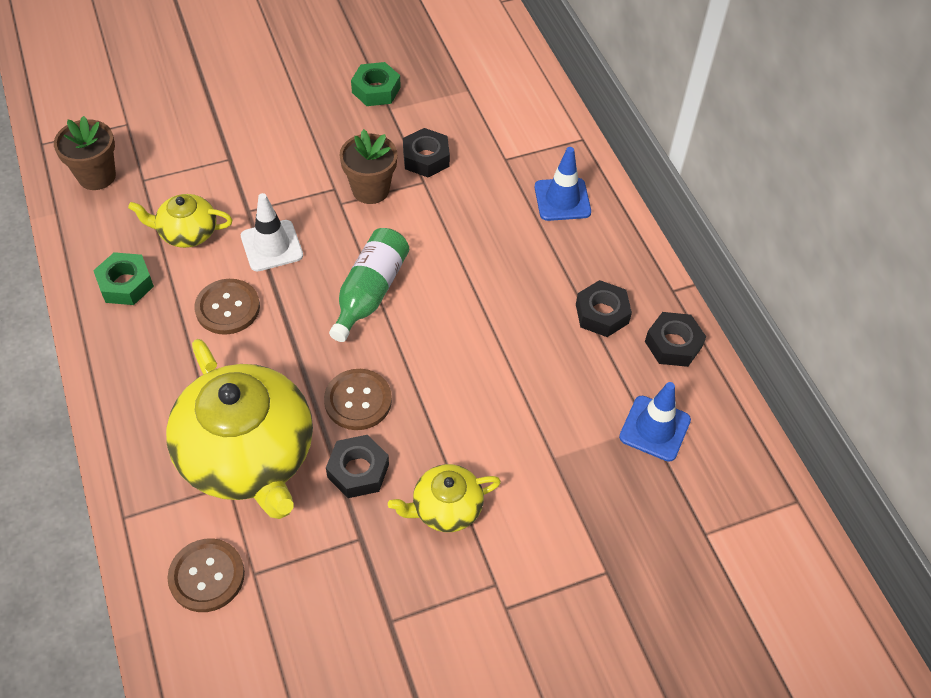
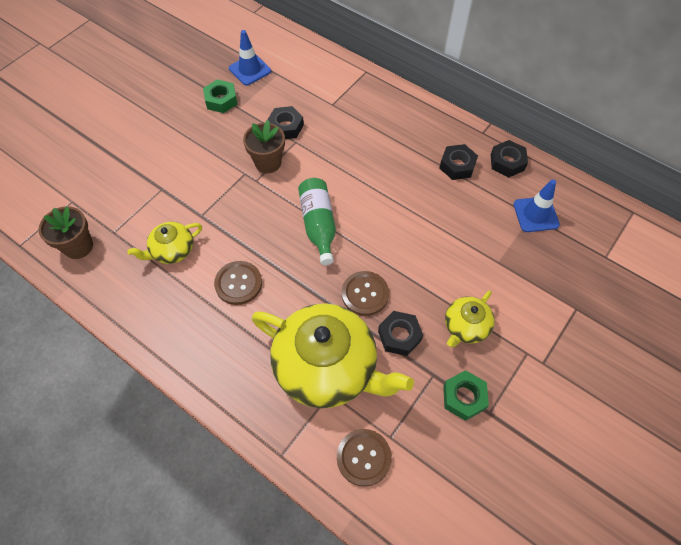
camera: 30 degrees left, 5 degrees up
(126, 284) = (158, 306): green nut -> green nut (464, 397)
(272, 246) = (234, 229): white traffic cone -> none
(562, 199) = (383, 112): blue traffic cone -> blue traffic cone (250, 70)

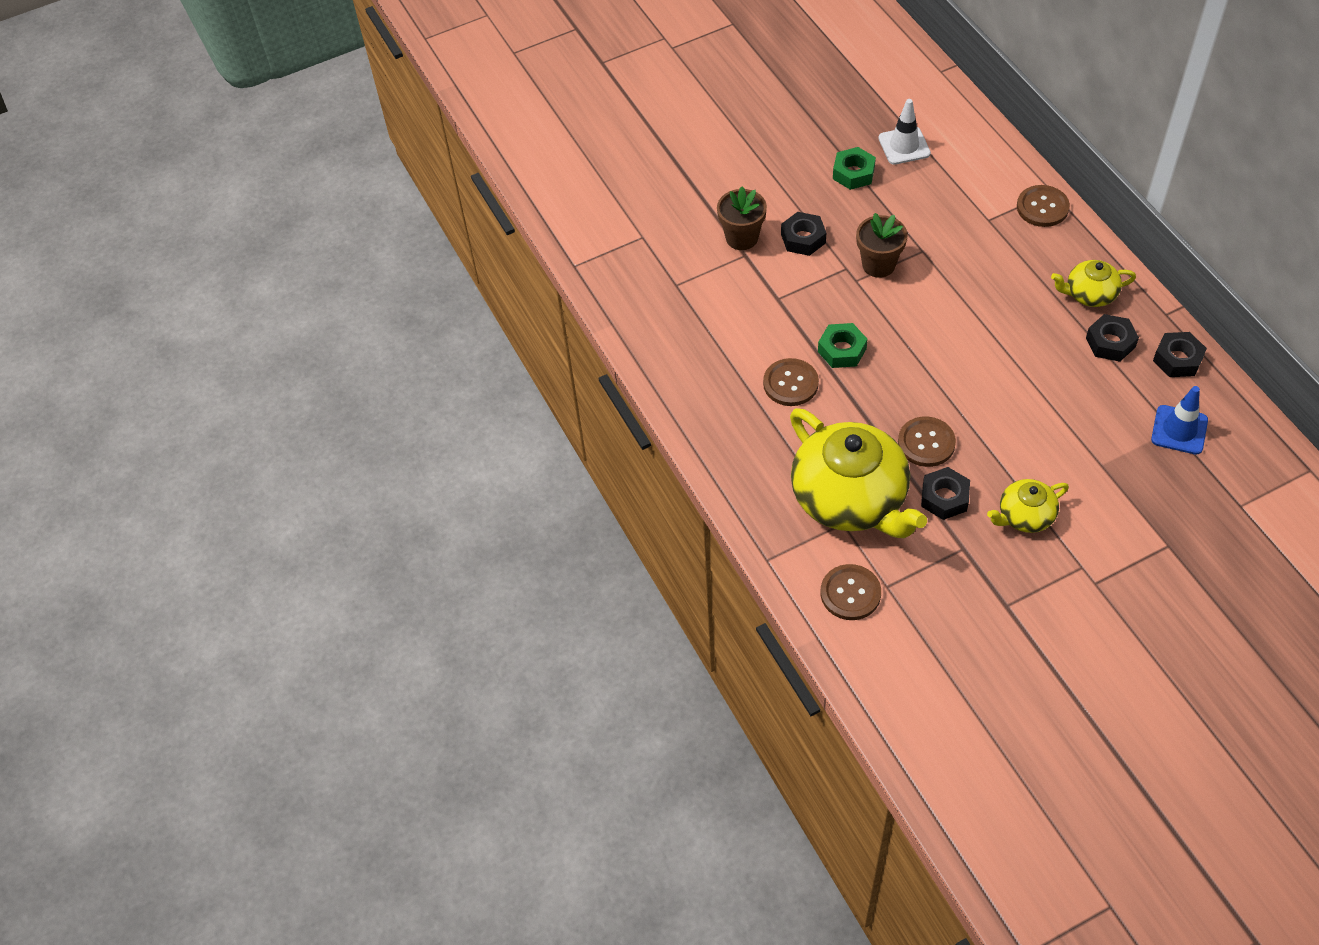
camera: 30 degrees right, 5 degrees down
(78, 246) = (634, 287): brown flower pot -> brown flower pot (742, 238)
(172, 250) = (732, 325): yellow teapot -> yellow teapot (1089, 294)
(250, 70) = (904, 146): blue traffic cone -> white traffic cone
(285, 127) = (918, 229): black nut -> black nut (803, 238)
(318, 225) = (907, 353): green bottle -> none
(365, 84) = (1042, 207): none -> brown button
(464, 397) = (985, 581): green nut -> green nut (842, 350)

